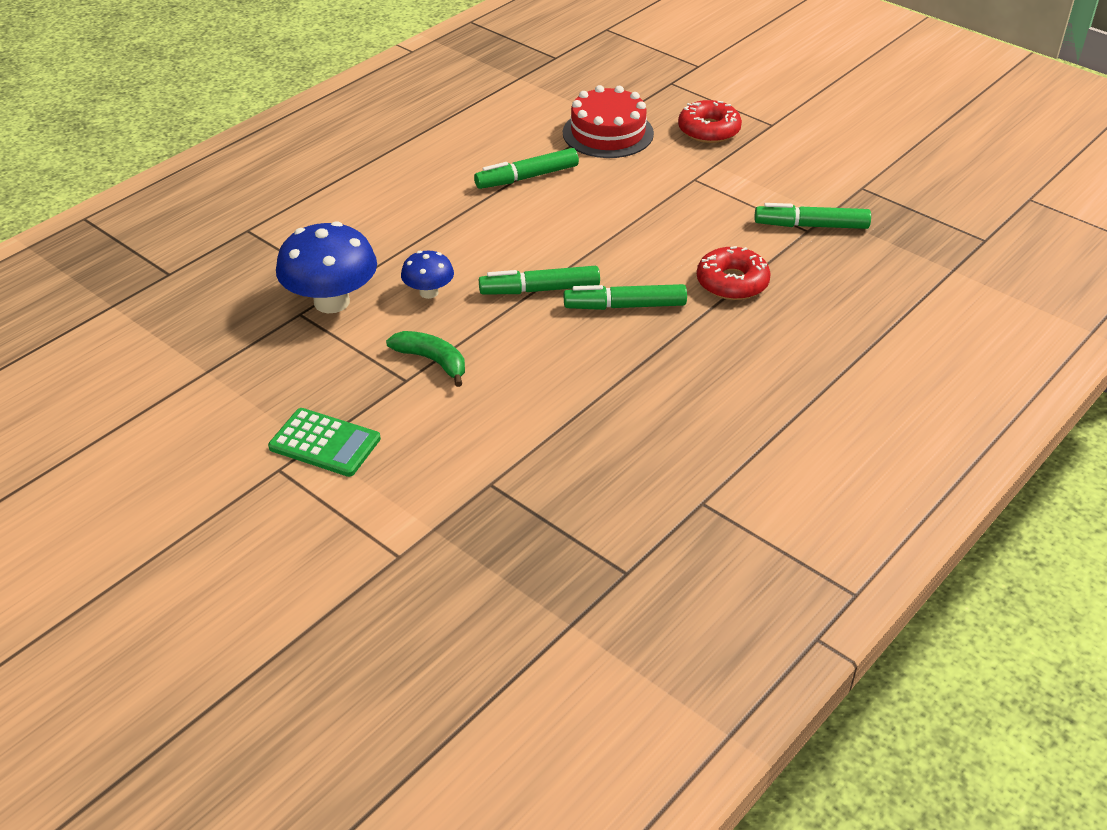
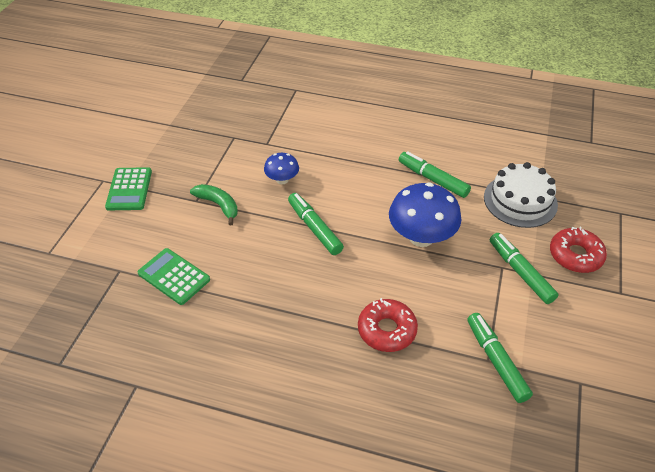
camera: 65 degrees right, 5 degrees up
(332, 302) = (250, 145): blue mushroom -> blue mushroom (421, 237)
(432, 361) = (218, 205): green banana -> green banana turned 60 degrees counterclockwise
(539, 432) = (174, 276): none -> green calculator
(608, 133) = (520, 201): red cake -> white cake
(625, 306) = (322, 277): green marker -> green marker (520, 272)

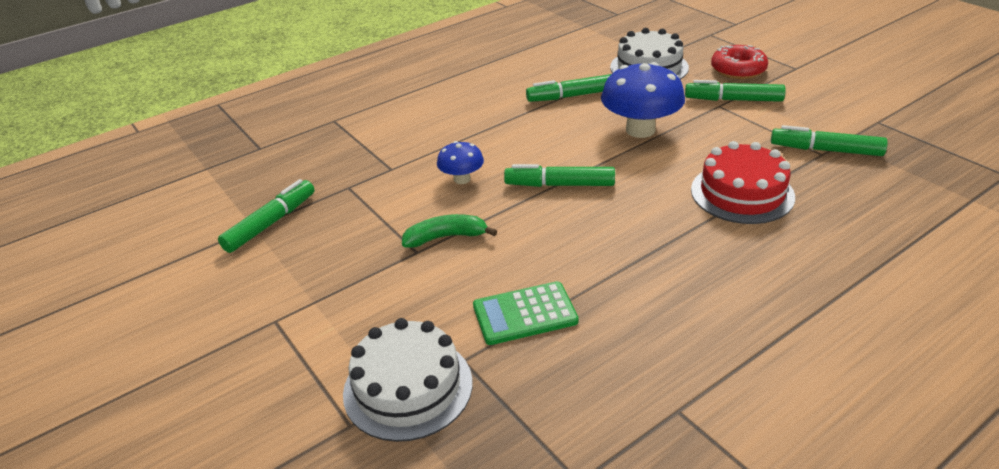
camera: 50 degrees left, 10 degrees down
(86, 259) = (408, 387): none -> white cake
(129, 189) = (324, 301): green calculator -> none
(177, 129) = (270, 223): none -> green marker
(387, 330) = (742, 193): red donut -> red cake

